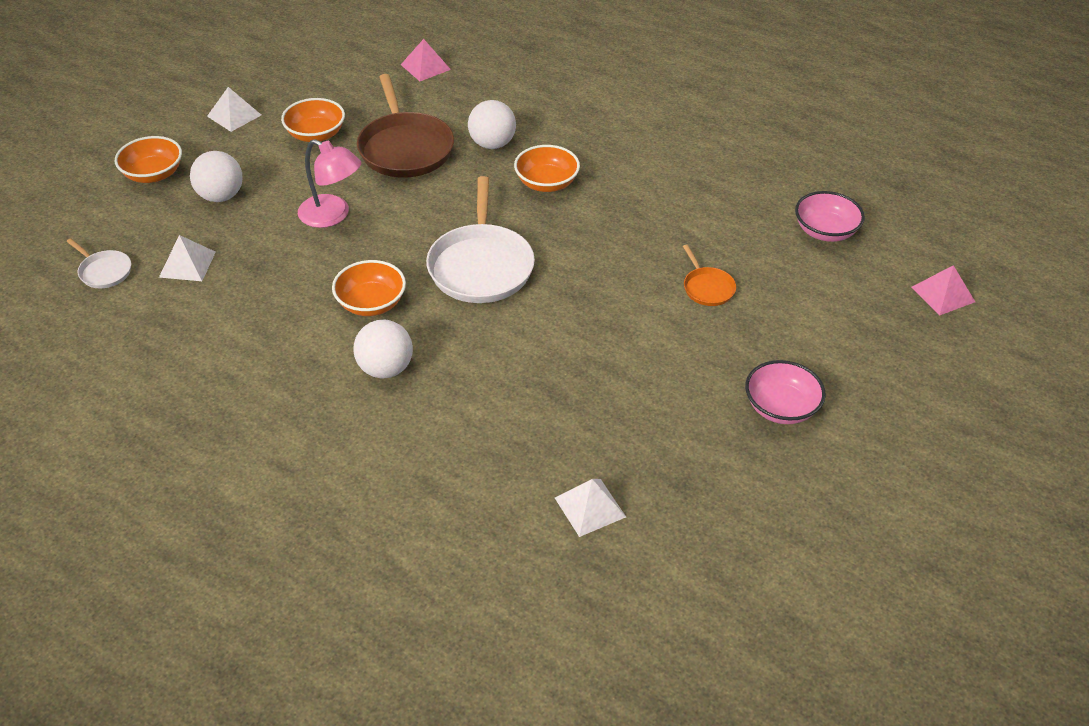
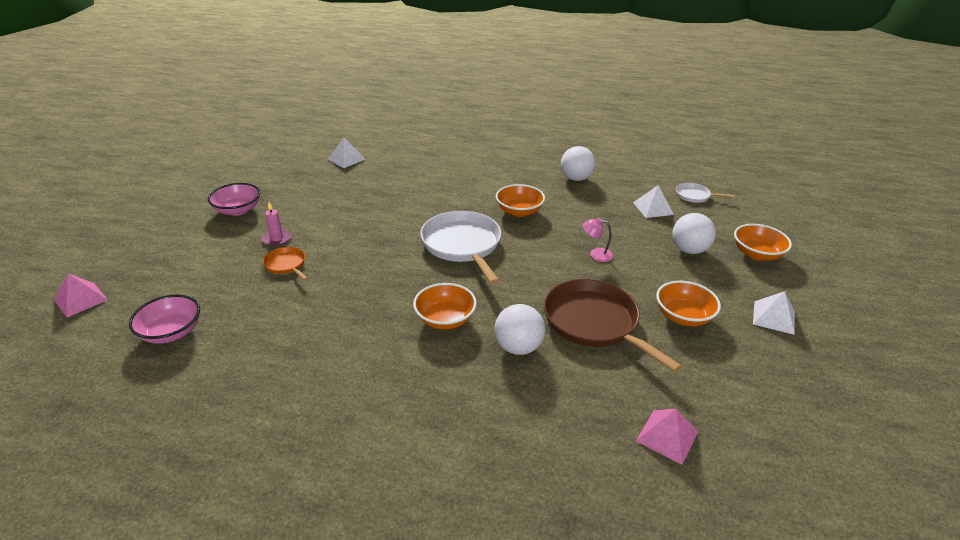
camera: 160 degrees right, 10 degrees down
(332, 216) = (596, 254): pink lamp -> pink lamp, size x0.57
(385, 369) = (484, 186): white ball -> white ball (576, 178)
(719, 334) = (277, 239): none -> pink candle

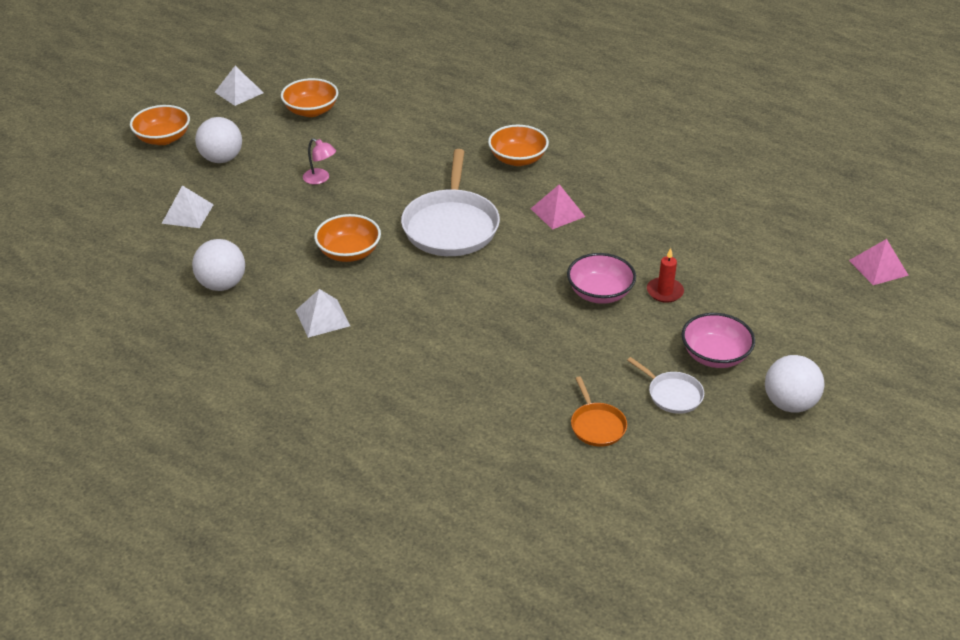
camera: 155 degrees left, 5 degrees up
(171, 332) = (773, 209): pink bowl -> pink bowl (600, 293)
(277, 239) = (665, 292): pink candle -> red candle
(286, 265) = (657, 253): orange pan -> orange pan (597, 425)
(346, 159) = (531, 428): white pyramid -> white pyramid (322, 318)
(518, 347) = (471, 124): white ball -> white ball (789, 403)
(593, 322) = (391, 125): brown pan -> none
(667, 436) = (416, 57): pink pyramid -> pink pyramid (557, 212)
(694, 196) = (114, 216): white pan -> white pan (673, 394)

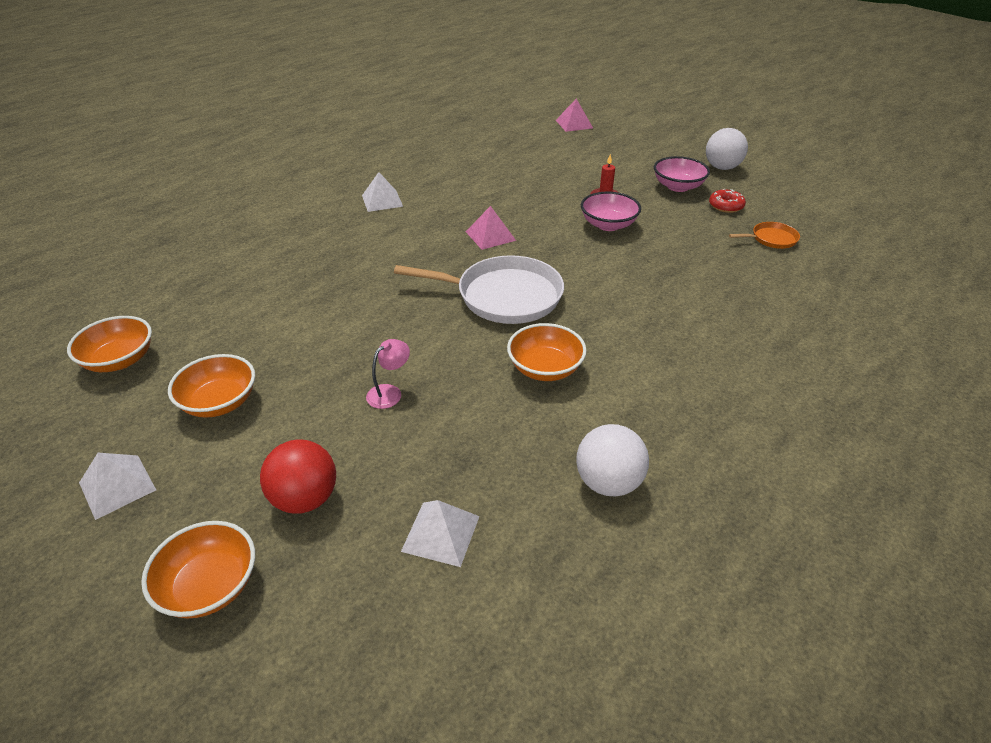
camera: 85 degrees left, 0 degrees up
(222, 159) = (305, 498): white ball -> red ball
(322, 318) = (663, 389): white pyramid -> white pyramid (382, 200)
(518, 159) = (395, 251): orange bowl -> orange bowl (120, 360)
(673, 394) = (726, 206): white pan -> red donut

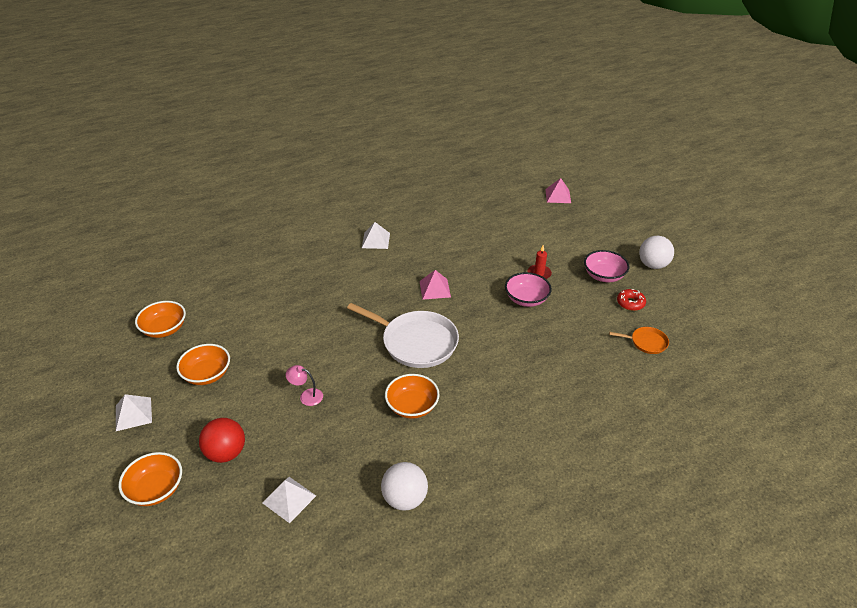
camera: 20 degrees right, 0 degrees up
(389, 392) = (306, 396): pink lamp -> pink lamp turned 135 degrees counterclockwise

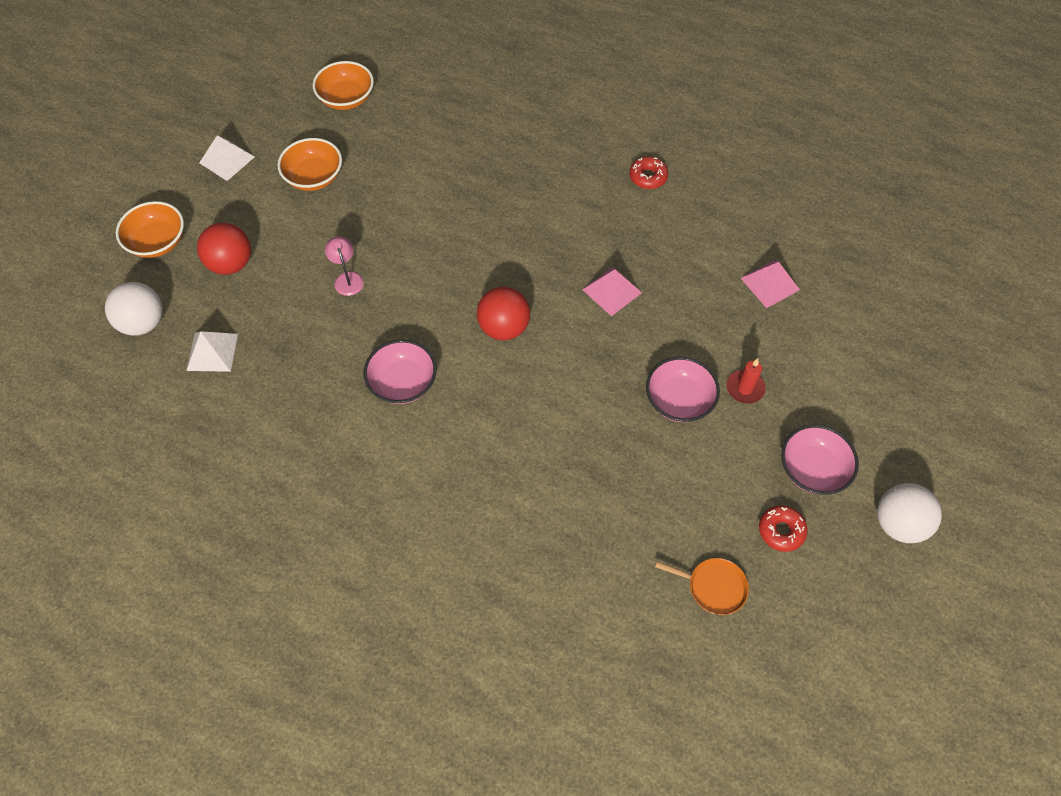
camera: 55 degrees right, 20 degrees up
(376, 240) = (648, 177): white pyramid -> red donut
(405, 499) = (275, 451): white ball -> white ball (143, 323)
(412, 406) = (403, 383): orange bowl -> pink bowl
(416, 342) = (504, 327): white pan -> red ball
(558, 196) = (951, 321): pink pyramid -> pink pyramid (770, 284)
(646, 342) = (714, 587): orange pan -> orange pan turned 45 degrees counterclockwise

